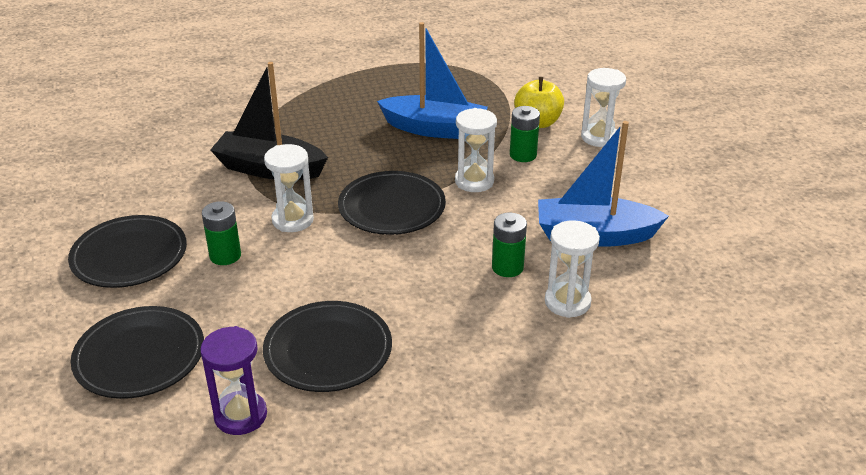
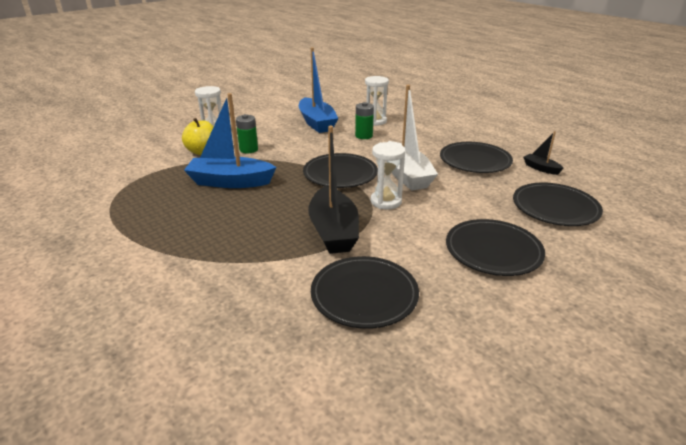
camera: 115 degrees left, 5 degrees down
(162, 159) = (364, 295): none -> black plate
(225, 256) = (446, 213): green battery -> none
(240, 415) = (541, 168): purple hourglass -> black boat
(342, 260) = (406, 175): none -> white boat
(435, 129) = (230, 182): blue boat -> blue boat turned 75 degrees counterclockwise
(474, 181) = (290, 157): white hourglass -> none

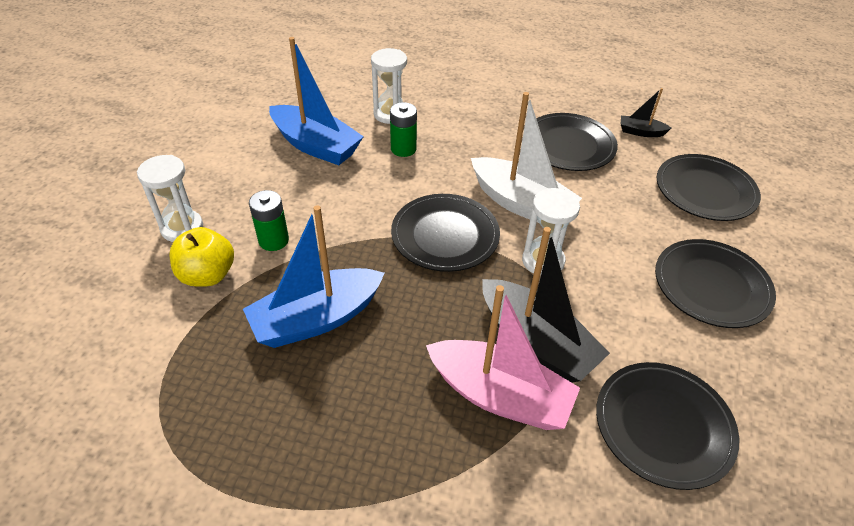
camera: 35 degrees left, 15 degrees up
(282, 242) = (500, 395): none -> pink boat

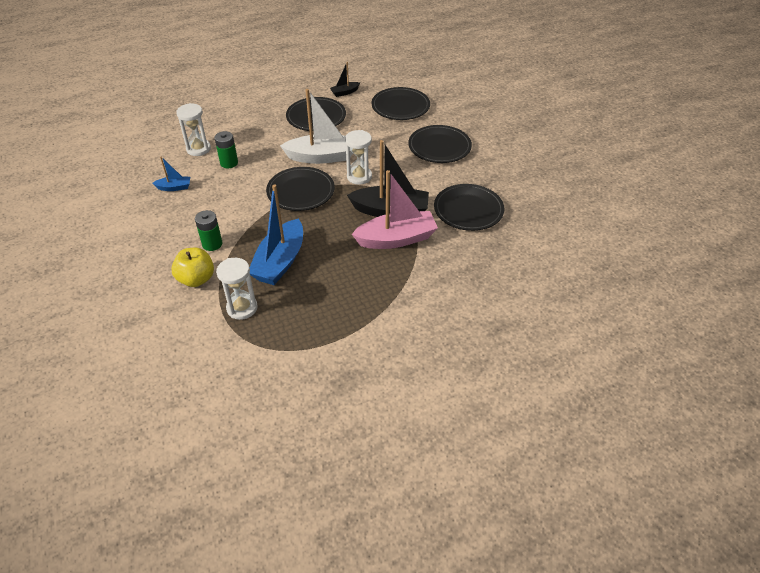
camera: 40 degrees left, 0 degrees up
(182, 228) = (149, 269): white hourglass -> white hourglass (242, 308)
(316, 145) = (174, 187): blue boat -> blue boat, size x0.48

